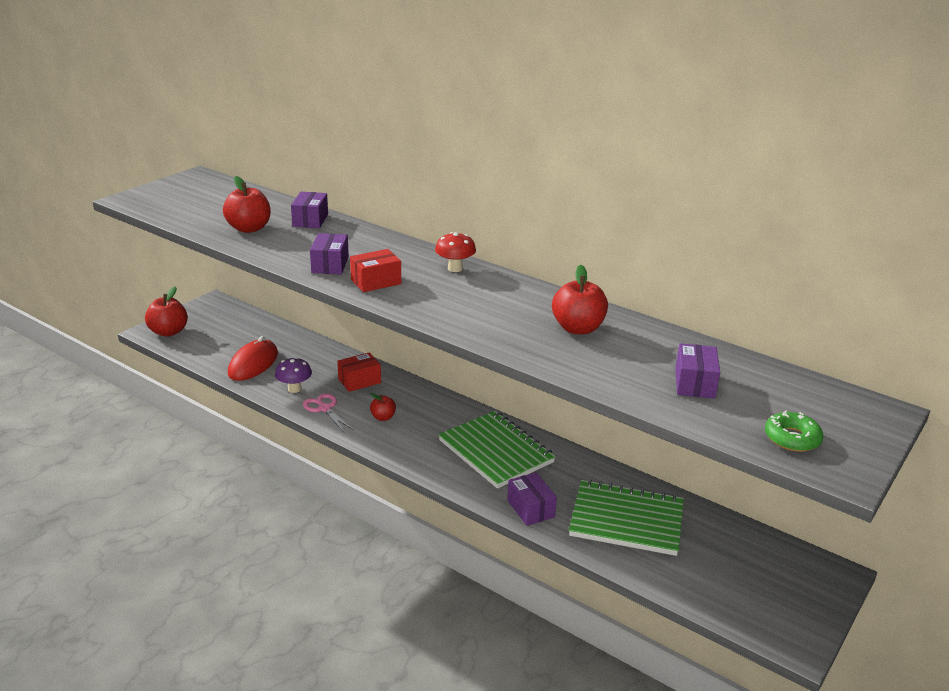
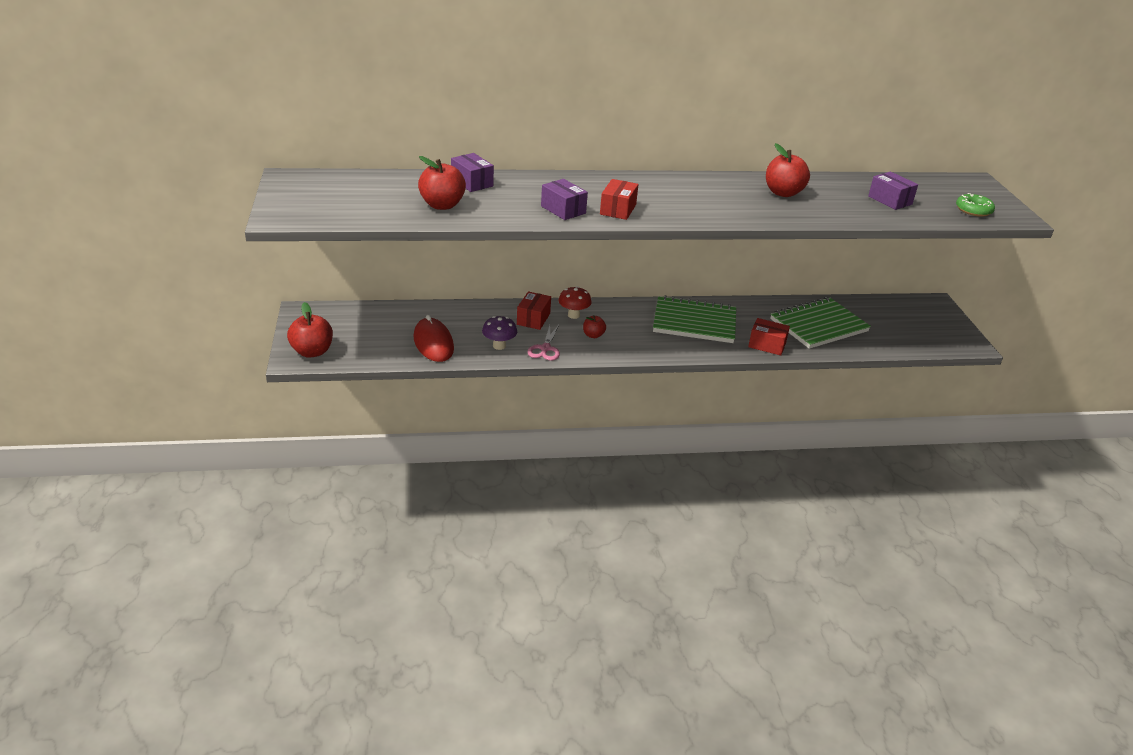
camera: 45 degrees left, 5 degrees up
(324, 408) = (545, 349): pink scissors -> pink scissors turned 90 degrees counterclockwise
(455, 268) = (643, 182): red mushroom -> red mushroom (573, 315)
(530, 509) = (767, 345): purple box -> red box

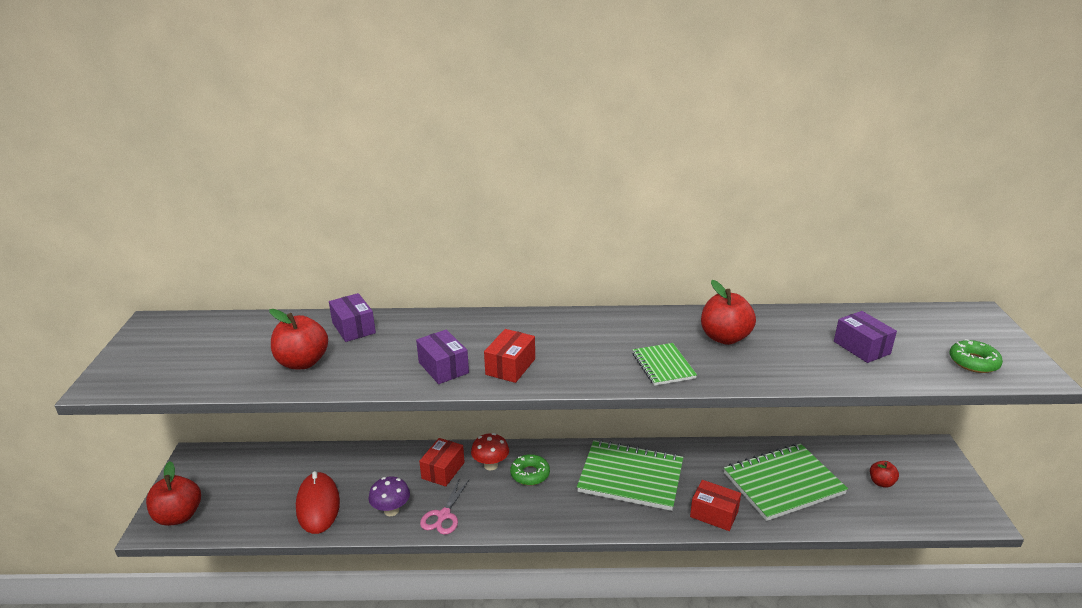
camera: 10 degrees right, 5 degrees down
(593, 335) = (506, 495): red apple -> red apple (881, 482)
(609, 321) = (530, 474): none -> green donut
(739, 210) = (663, 366): none -> green notebook

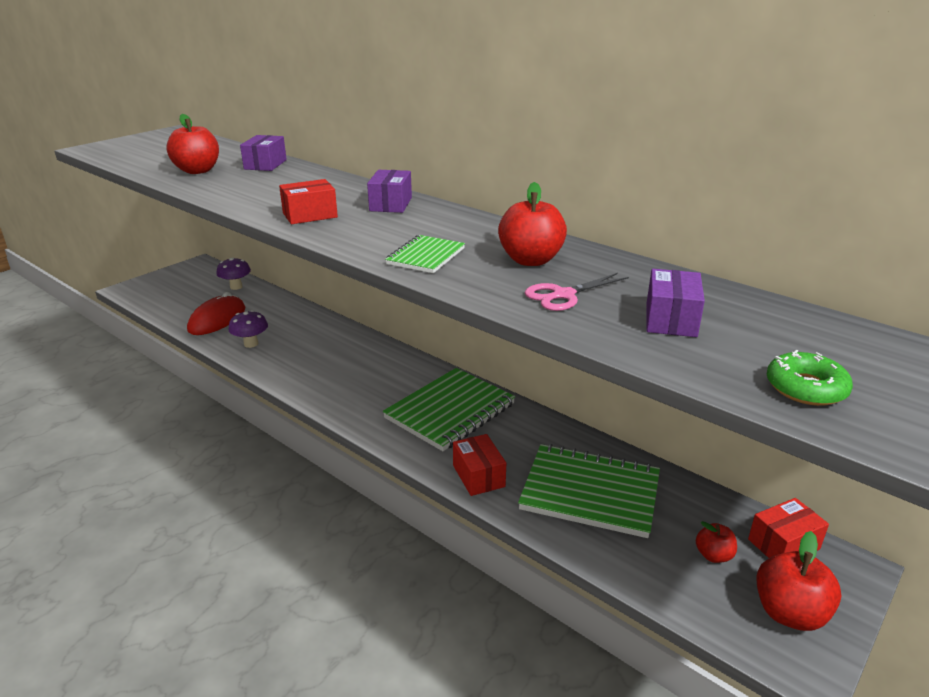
camera: 40 degrees right, 0 degrees up
(179, 516) = (145, 289): red apple -> red apple (789, 613)
(280, 462) = (236, 287): none -> purple mushroom
(443, 368) = (266, 200): purple box -> purple box (391, 204)
(443, 470) = (320, 337): red box -> red box (783, 544)
(444, 515) = (276, 363): pink scissors -> pink scissors (563, 295)
(491, 465) = (357, 350): red mushroom -> none
(530, 474) = (375, 369): green donut -> none
(630, 477) = (450, 411): green notebook -> green notebook turned 75 degrees clockwise

